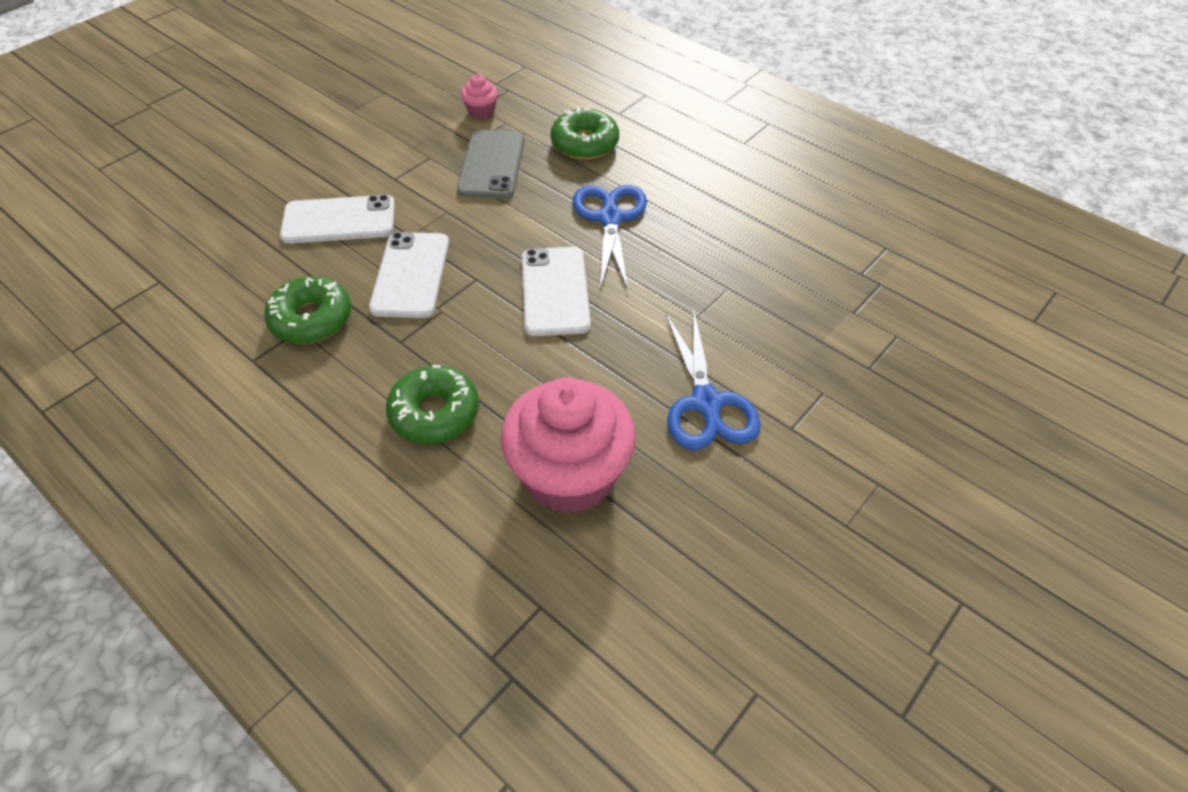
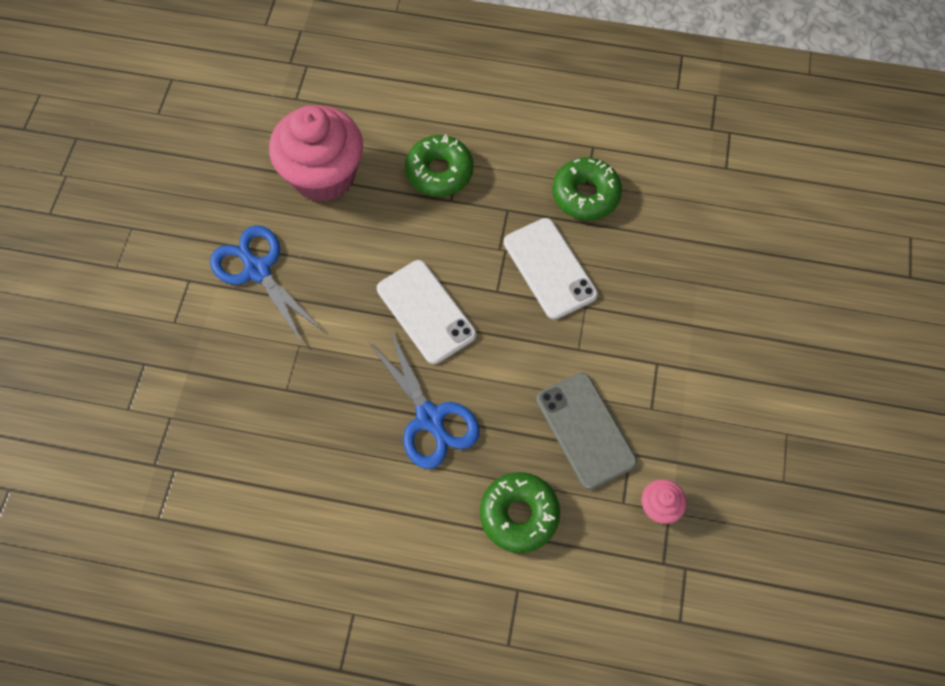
camera: 150 degrees right, 15 degrees up
(339, 220) = (657, 291): white phone -> none

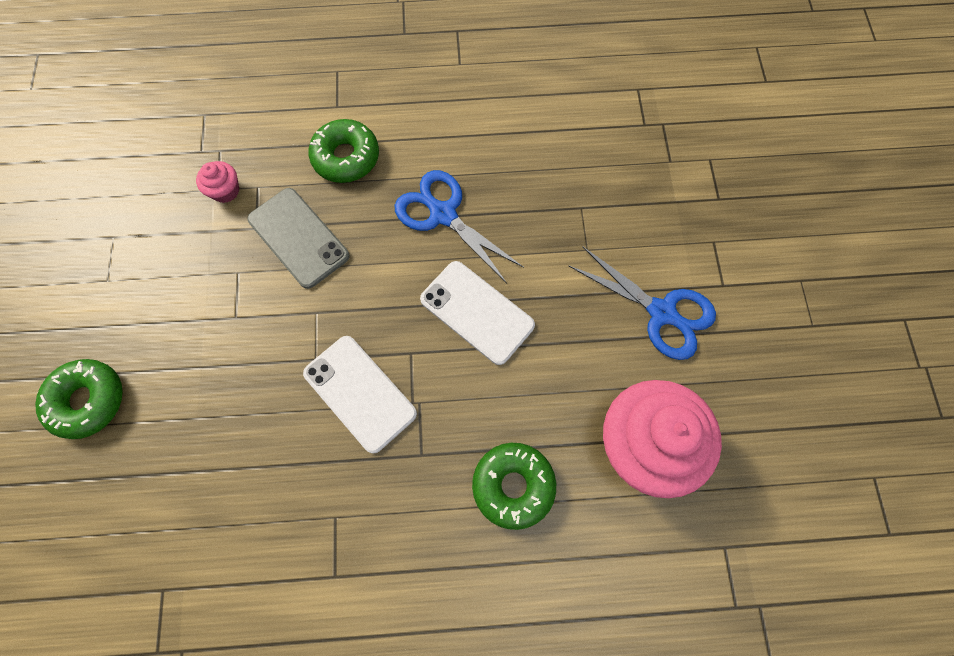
camera: 165 degrees right, 5 degrees up
(585, 194) = (334, 500): green donut -> green donut (88, 400)

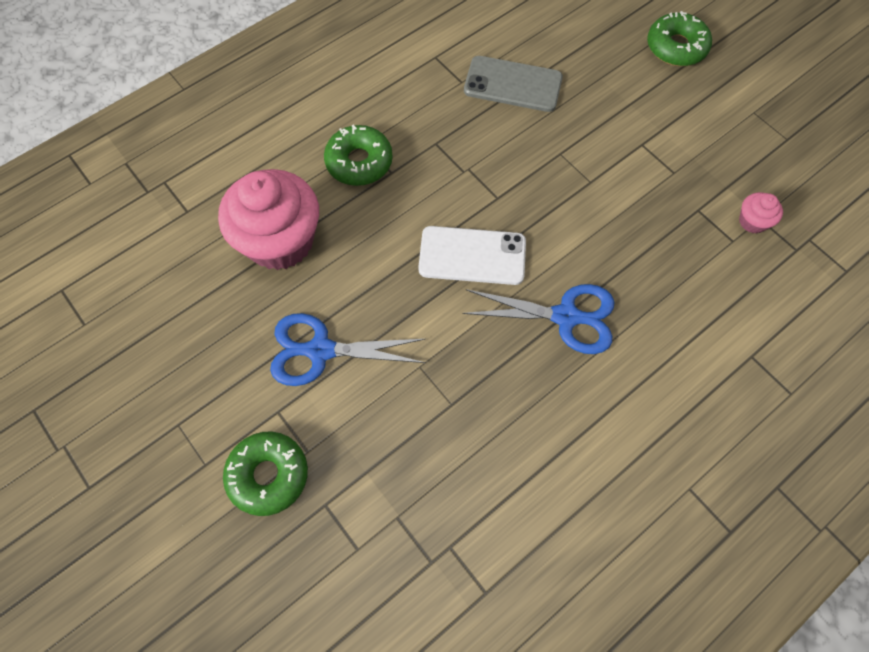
camera: 145 degrees right, 5 degrees down
(298, 237) = (658, 223): grey phone -> grey phone (513, 84)
(346, 157) = (692, 313): green donut -> green donut (268, 475)
(359, 393) = (509, 152): white phone -> none

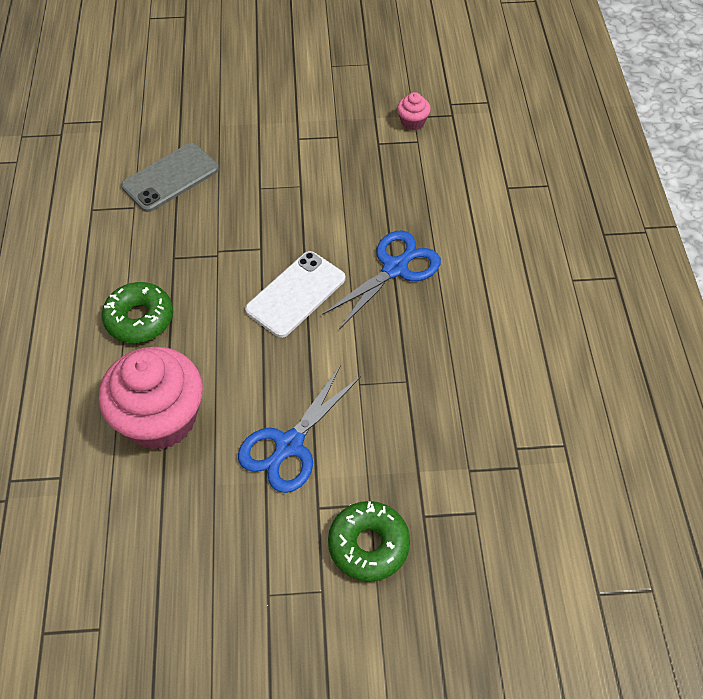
camera: 55 degrees left, 10 degrees down
(676, 47) = (238, 69): green donut -> none

